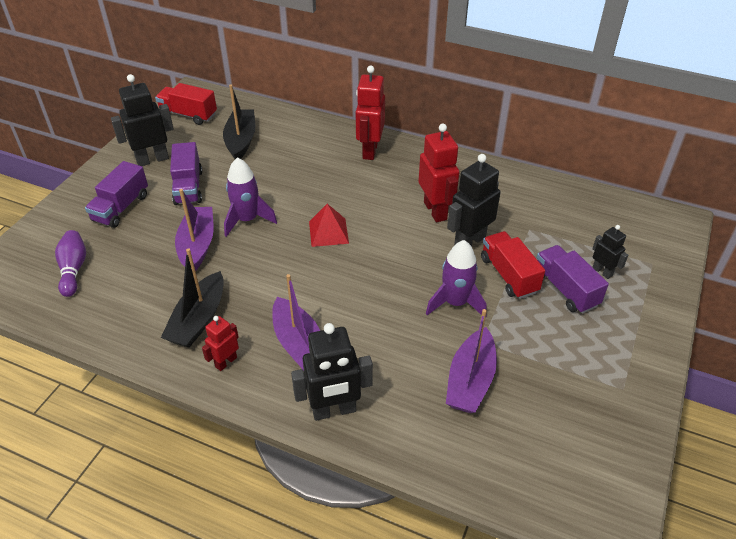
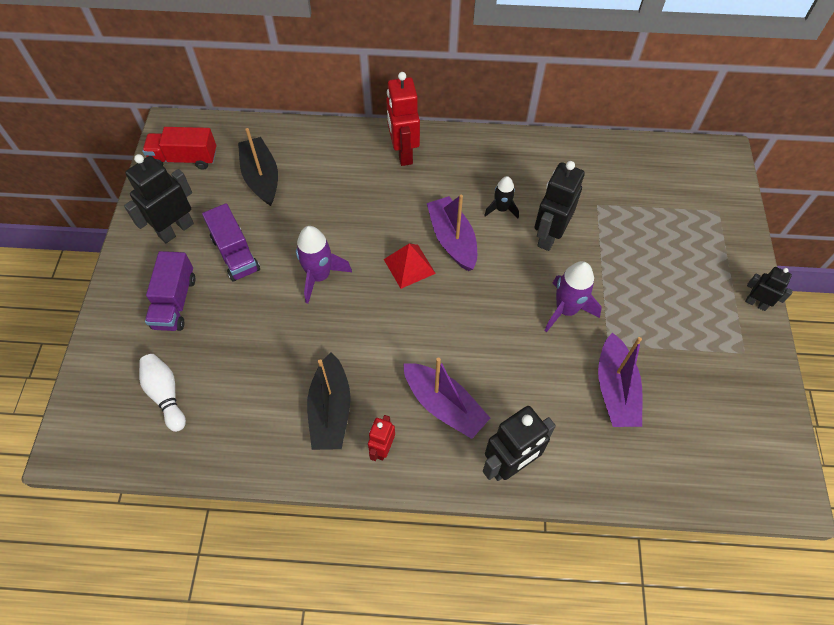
camera: 20 degrees left, 15 degrees up
(73, 269) = (166, 395): purple bowling pin -> white bowling pin
(197, 245) = (283, 323): purple boat -> purple boat (452, 240)
(435, 211) = (501, 209): red robot -> black rocket
(508, 275) = (600, 263): red truck -> none
(565, 289) = (656, 263): purple truck -> none
(602, 272) = (680, 233): black robot -> black robot (756, 303)

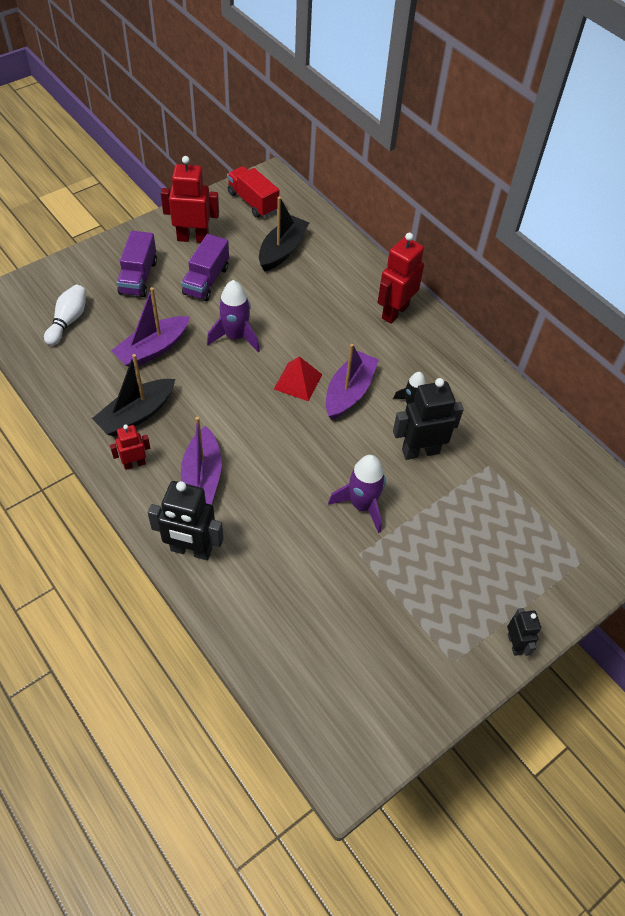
camera: 45 degrees right, 5 degrees down
(175, 302) = (138, 277): purple truck -> purple truck turned 45 degrees counterclockwise
(176, 230) = (193, 238): black robot -> red robot
(615, 389) = (322, 583): purple boat -> purple boat (153, 349)

